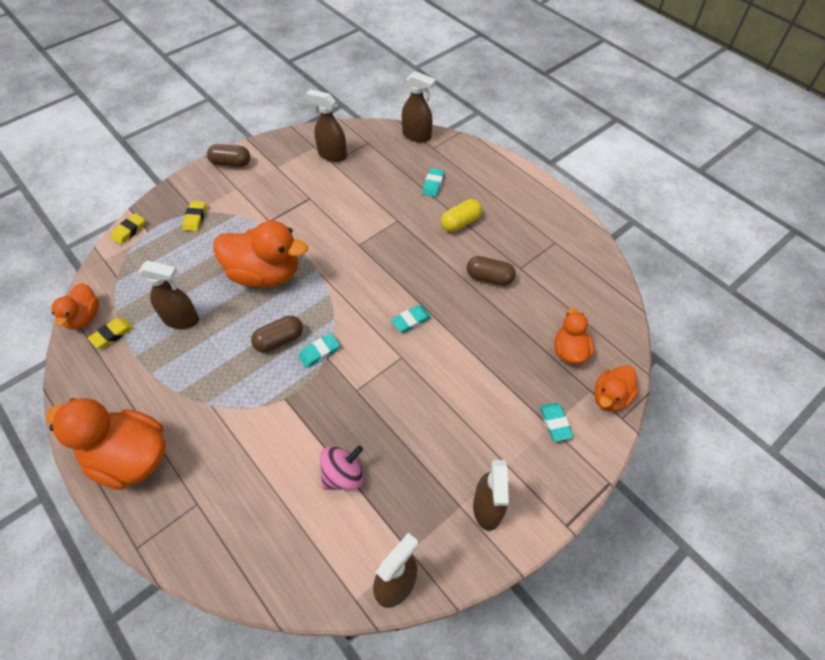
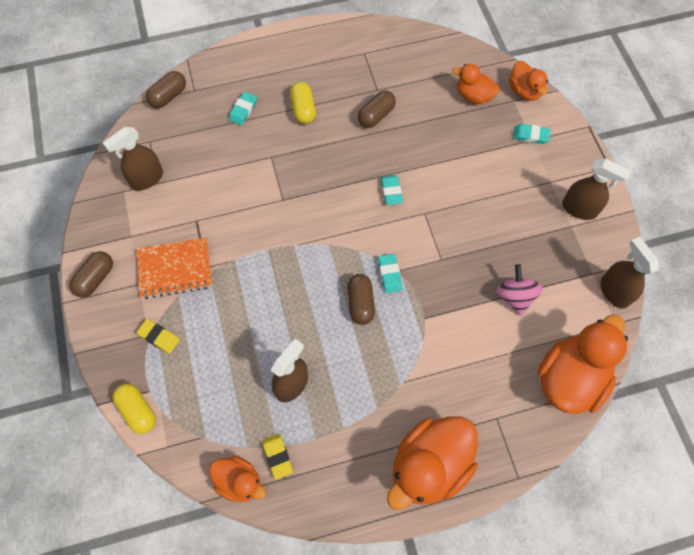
camera: 65 degrees left, 10 degrees up
(129, 231) = (138, 411): yellow eraser -> yellow capsule
(259, 203) = (175, 269): none -> orange notebook
(265, 274) = (275, 291): orange duck -> orange duck (569, 378)
(417, 136) = (168, 96): brown spray bottle -> brown capsule
(433, 184) = (243, 110): turquoise eraser -> turquoise eraser turned 75 degrees clockwise

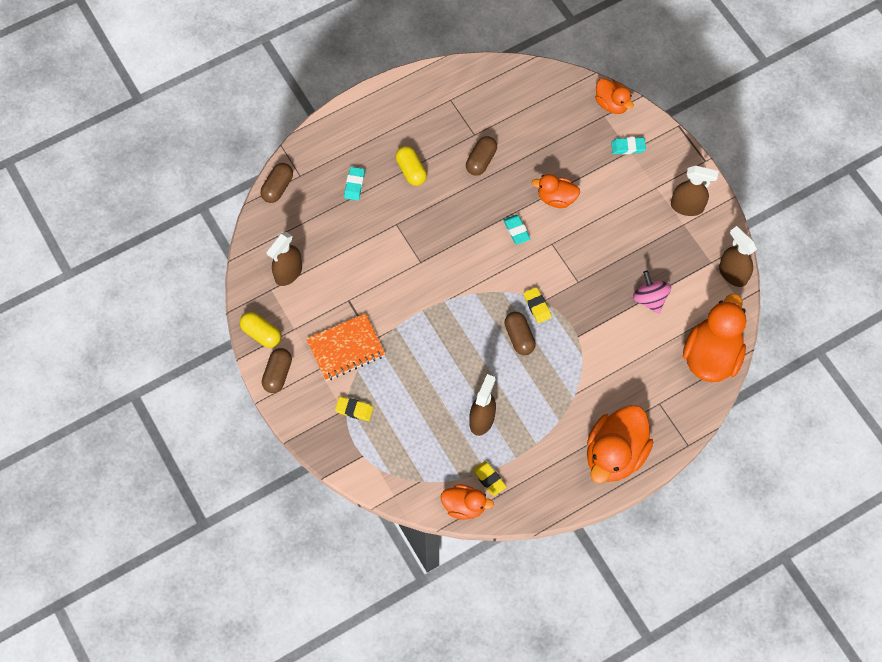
camera: 15 degrees left, 0 degrees up
(138, 411) = (359, 474): yellow capsule -> yellow capsule (261, 334)
(389, 274) = (537, 306): turquoise eraser -> yellow eraser
(473, 96) = (566, 120): orange duck -> orange duck (556, 198)

